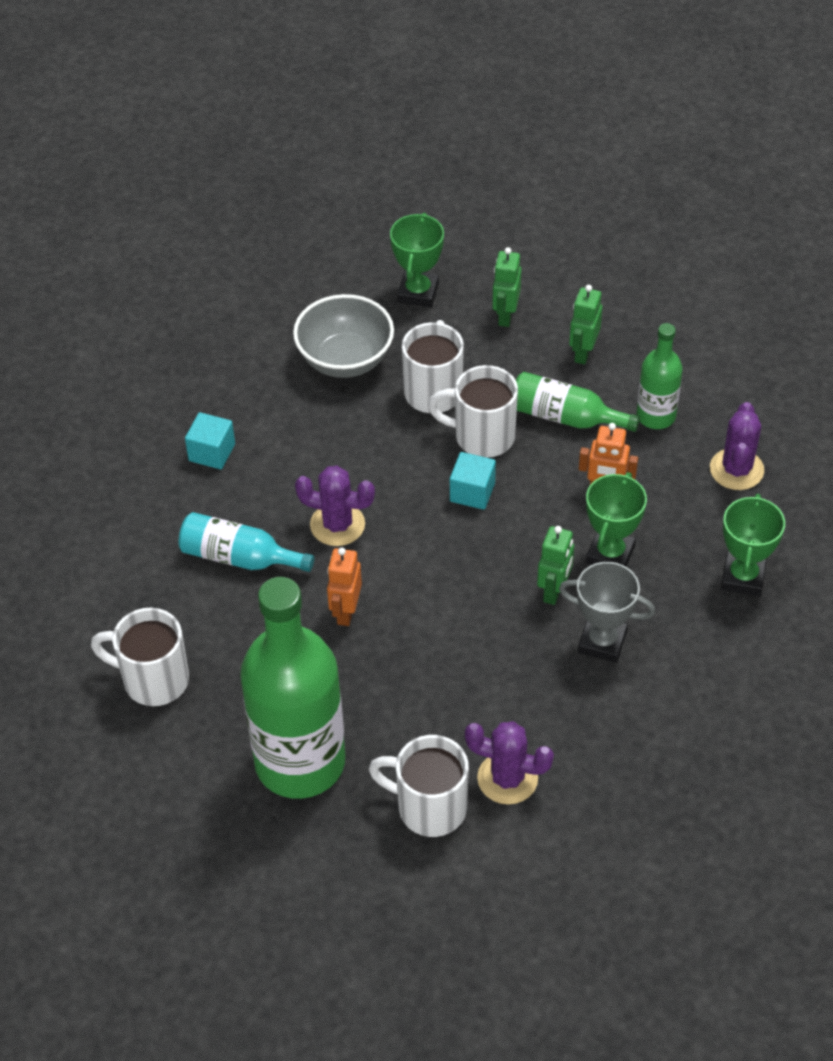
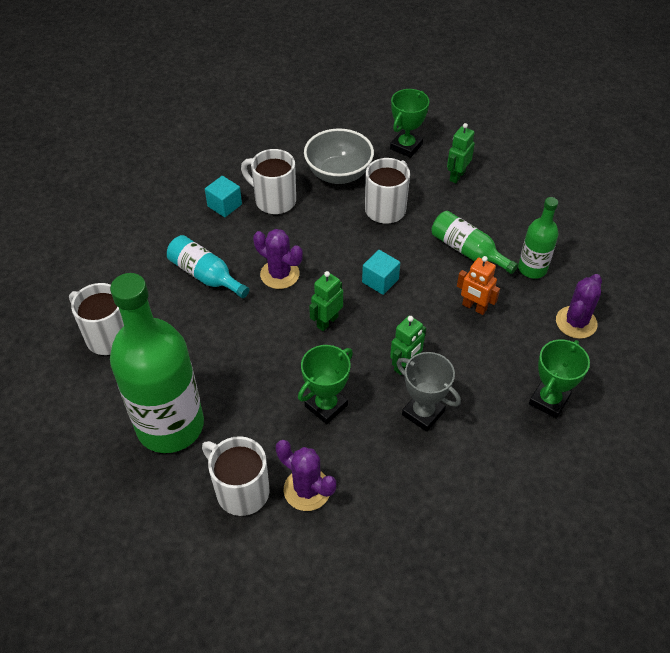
camera: 20 degrees right, 0 degrees up
(346, 612) = (255, 333): orange robot -> none
(481, 436) = (404, 247): white mug -> white mug (273, 200)
(583, 352) = (499, 213): green robot -> green robot (327, 321)
(610, 554) = (457, 352): green trophy -> green trophy (326, 406)

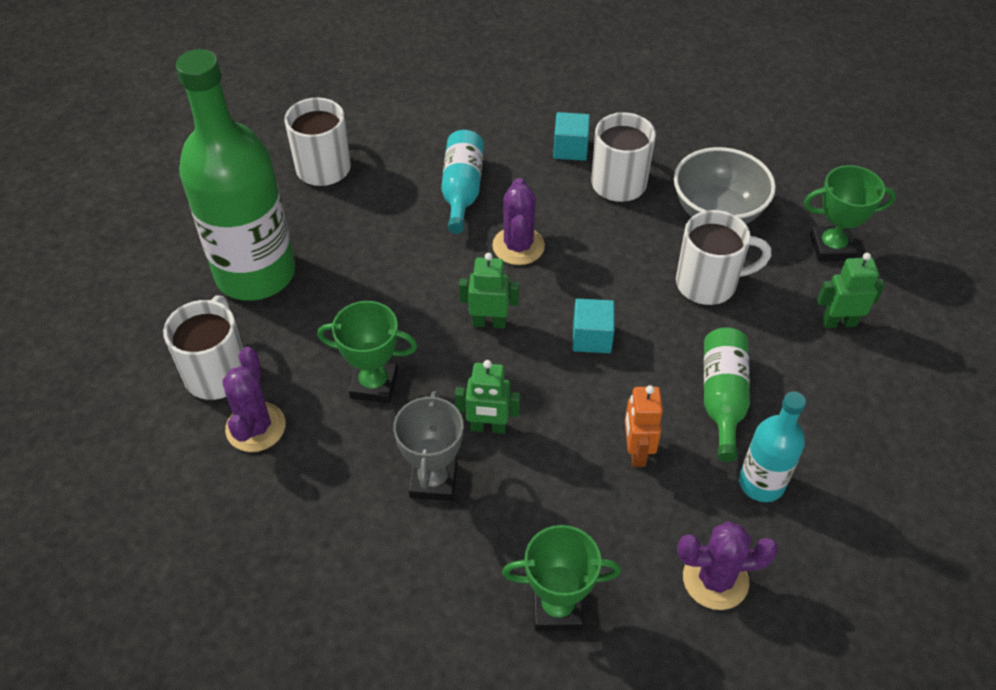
camera: 55 degrees right, 0 degrees up
(532, 269) = (761, 483): green bottle -> turquoise bottle

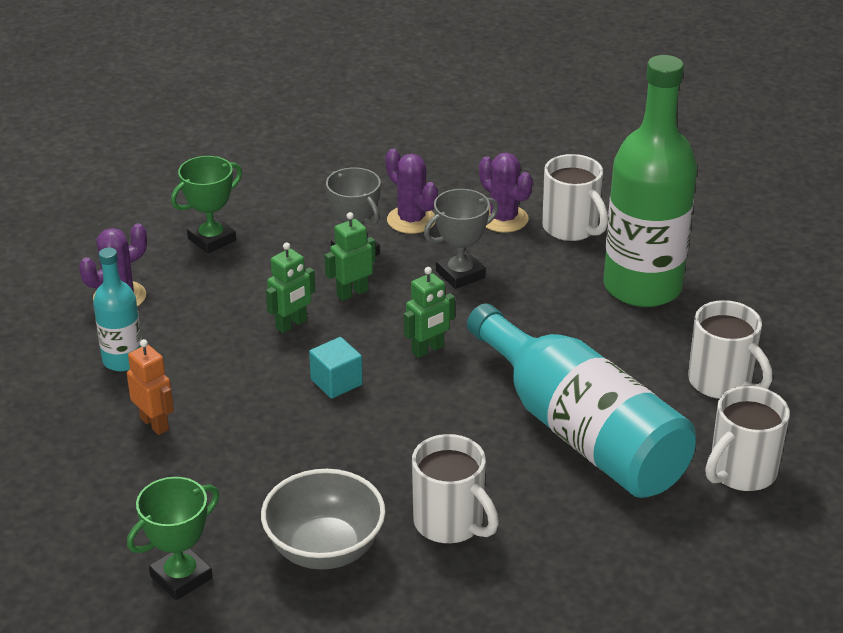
camera: 140 degrees right, 15 degrees down
(374, 384) = (460, 274): green trophy -> grey trophy
(462, 190) = (581, 432): turquoise bottle -> turquoise bottle, size x2.02
(518, 246) = (473, 414): purple cactus -> purple cactus (411, 220)
(570, 149) = (534, 530): turquoise cube -> none
(636, 451) = (232, 332): orange robot -> orange robot (155, 424)
(708, 284) = (276, 476): white mug -> white mug (740, 472)
(722, 398) = (193, 396): green bottle -> none
(838, 322) = (131, 507): green robot -> green robot (291, 324)

